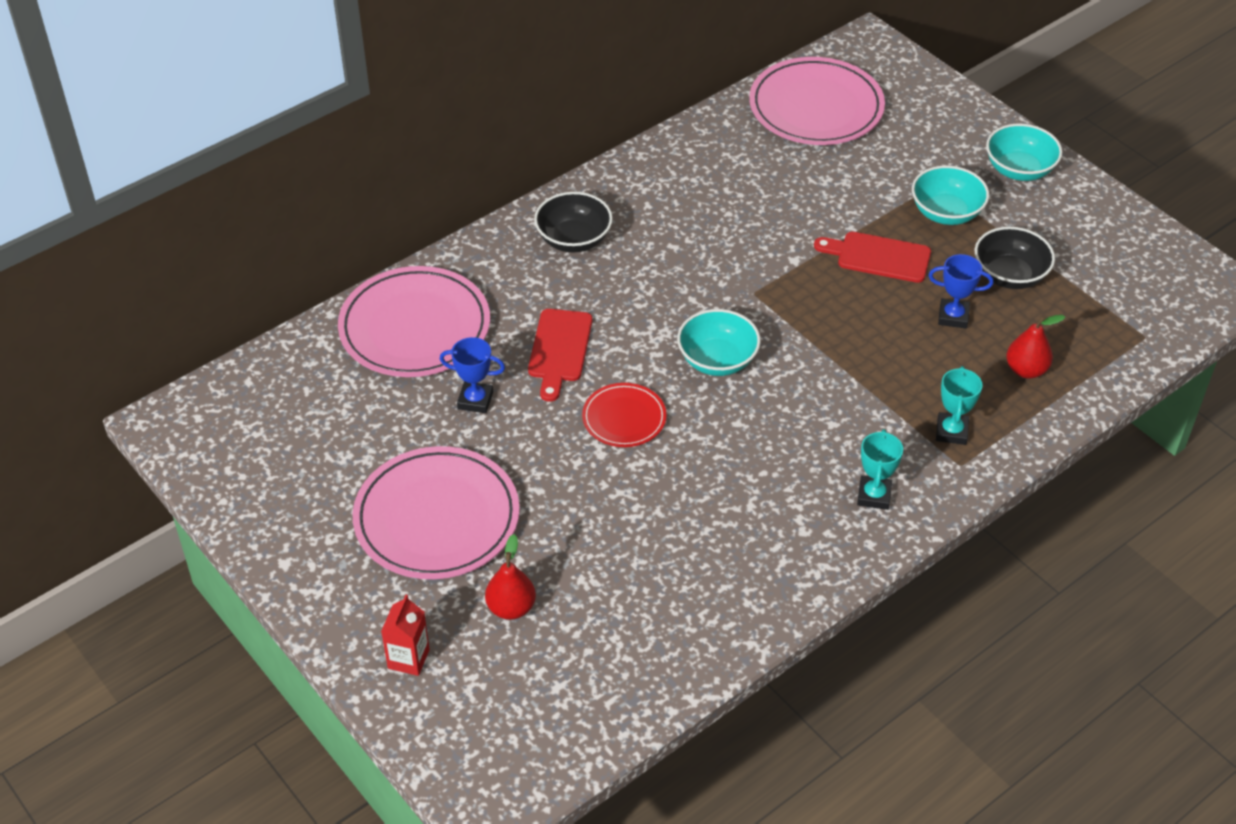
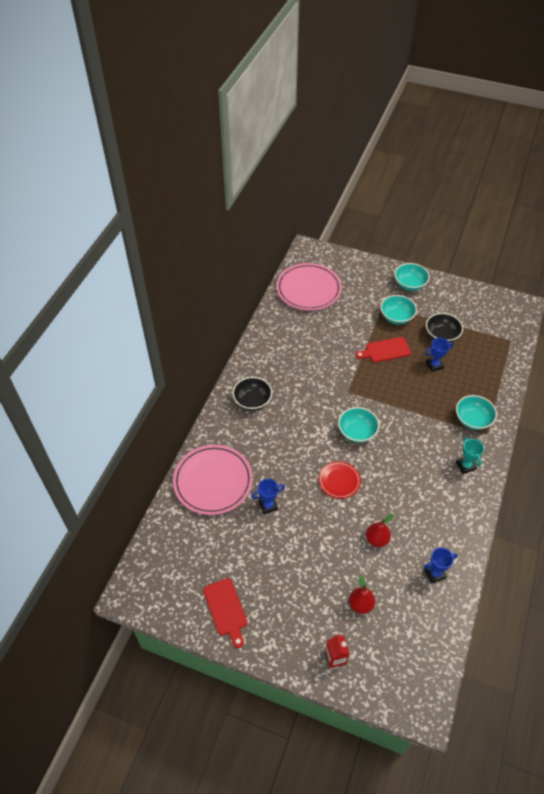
camera: 30 degrees left, 5 degrees up
(437, 518) = (295, 576): pink plate -> none
(559, 350) = (286, 460): red cutting board -> red cutting board (226, 609)
(675, 626) = (435, 573): none -> blue trophy
(951, 432) = (472, 420): turquoise trophy -> turquoise bowl
(1026, 370) = (479, 377): red pear -> red pear (377, 539)

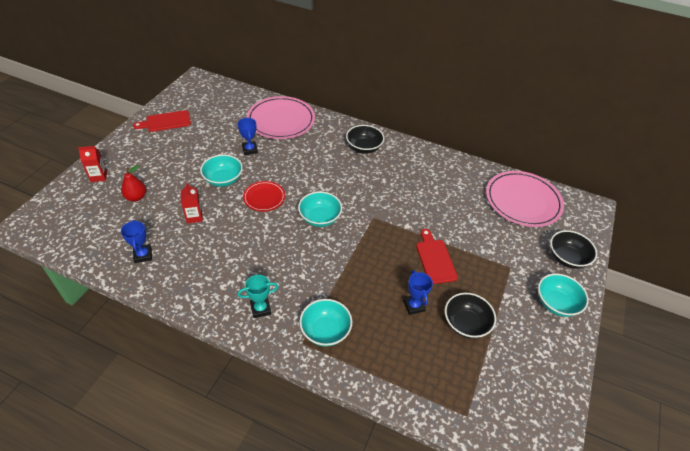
camera: 90 degrees right, 5 degrees down
(365, 272) = (567, 258): none -> black bowl
(377, 539) = (194, 217): red pear -> red carton
(396, 317) = (492, 279): turquoise bowl -> turquoise bowl (223, 179)

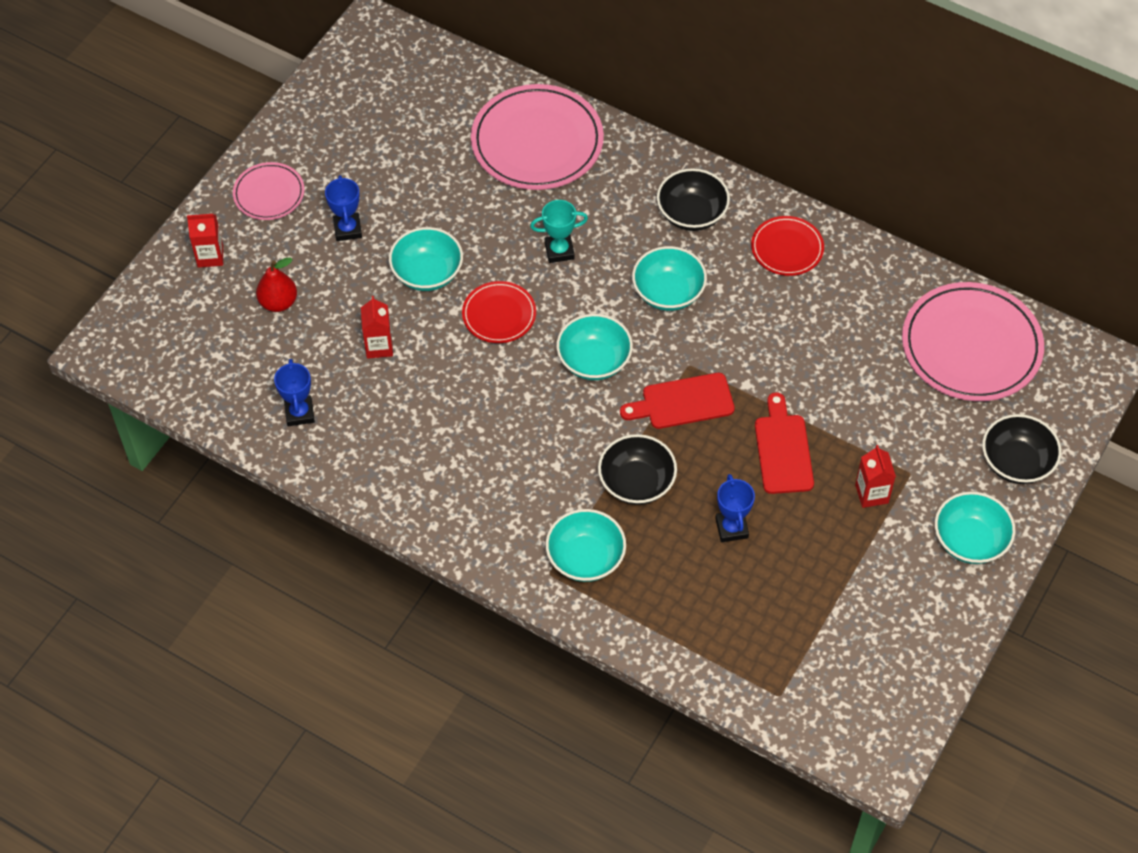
camera: 10 degrees right, 10 degrees up
(136, 146) = (269, 194): none -> pink plate
(166, 122) = (318, 137): red cutting board -> red cutting board (683, 402)
(250, 149) = (475, 209): blue trophy -> blue trophy (347, 229)
(260, 309) = (487, 516): turquoise trophy -> turquoise trophy (559, 251)
(357, 183) = (668, 292): none -> turquoise bowl
(415, 161) = (787, 248): none -> red plate
(465, 324) = (810, 563): black bowl -> black bowl (636, 483)
(491, 280) = (871, 494): none -> red carton

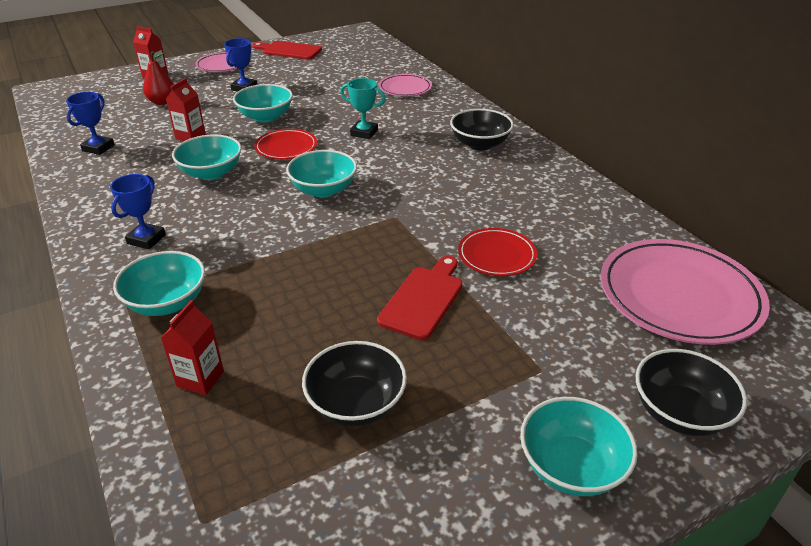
camera: 30 degrees right, 20 degrees down
(537, 142) = (405, 88): pink plate -> pink plate, size x0.53
(636, 483) = (270, 270): black bowl -> black bowl (356, 403)
(668, 292) = (421, 174): turquoise bowl -> turquoise bowl (211, 173)
(683, 402) = (366, 236): red cutting board -> red cutting board (289, 50)
(731, 528) = (316, 337): blue trophy -> blue trophy (146, 239)
(787, 248) = (541, 181): red plate -> red plate (497, 255)
(871, 494) = (484, 370): red carton -> red carton (200, 379)

